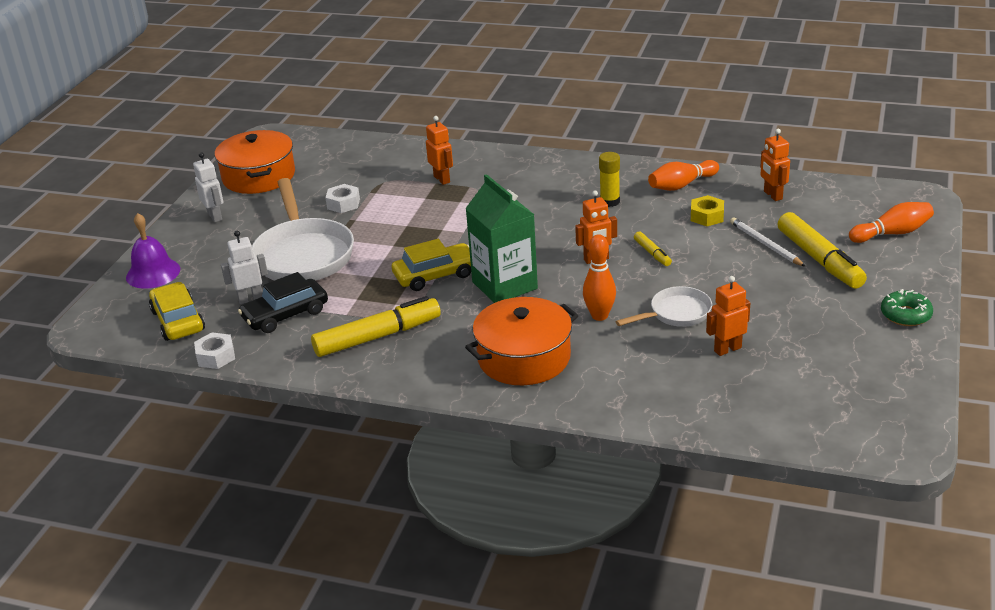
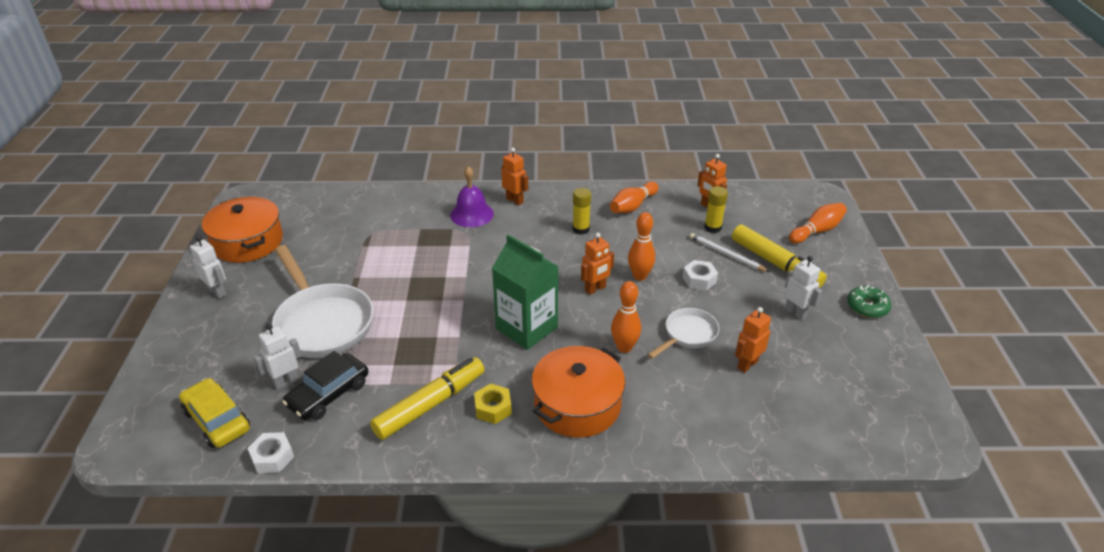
camera: 20 degrees left, 5 degrees up
(153, 273) = (171, 366): purple bell -> purple bell (472, 214)
(343, 204) = (342, 261): white nut -> white nut (699, 279)
(435, 275) = (459, 326): yellow car -> none
(442, 179) = (424, 224): orange robot -> orange robot (515, 200)
(652, 253) = (640, 276): yellow marker -> orange bowling pin
(707, 216) = (667, 234): yellow nut -> yellow nut (493, 408)
(764, 216) = (712, 227): none -> yellow glue stick
(814, 309) = (795, 312): none -> white robot

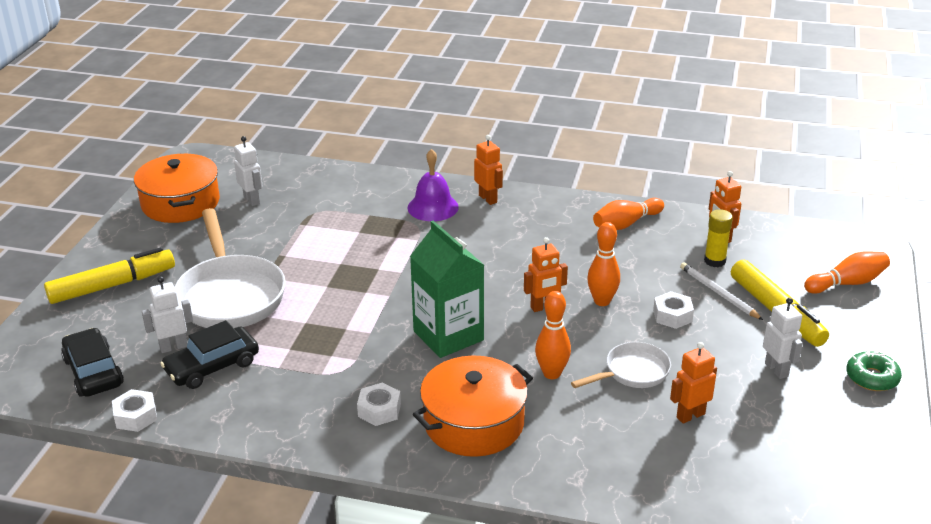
camera: 15 degrees right, 5 degrees down
(217, 292) = (134, 248): white robot -> white robot (252, 200)
(217, 420) = (94, 372): yellow car -> black car
(430, 404) = (314, 395): yellow marker -> yellow marker (112, 285)
(493, 408) = (379, 410): yellow nut -> white nut
(581, 229) = (553, 240): yellow glue stick -> none

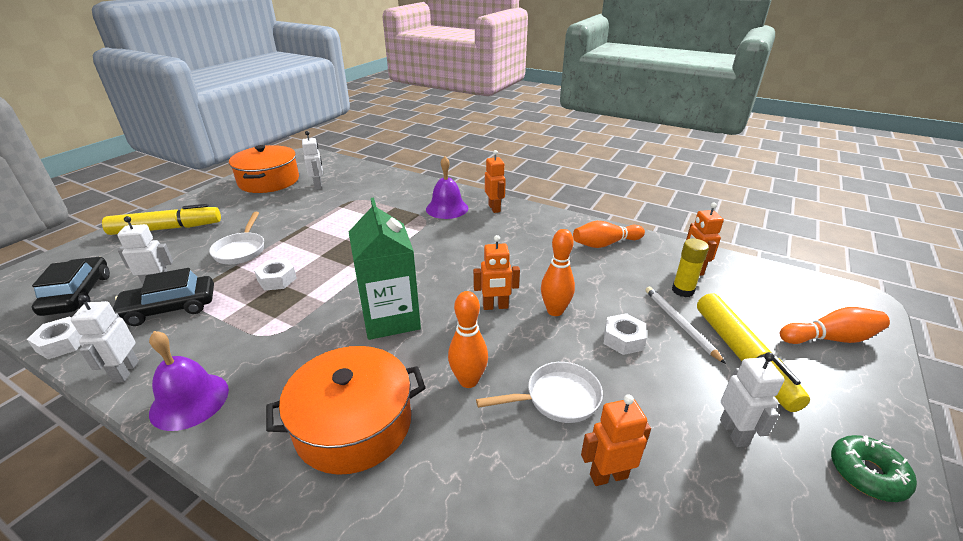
camera: 15 degrees right, 0 degrees up
(229, 426) = (125, 371): none -> white robot
(230, 295) = (241, 250): white pan -> white pan, size x0.54
(314, 435) = (189, 400): none -> purple bell
(379, 410) = (272, 386): white nut -> white nut (277, 280)

